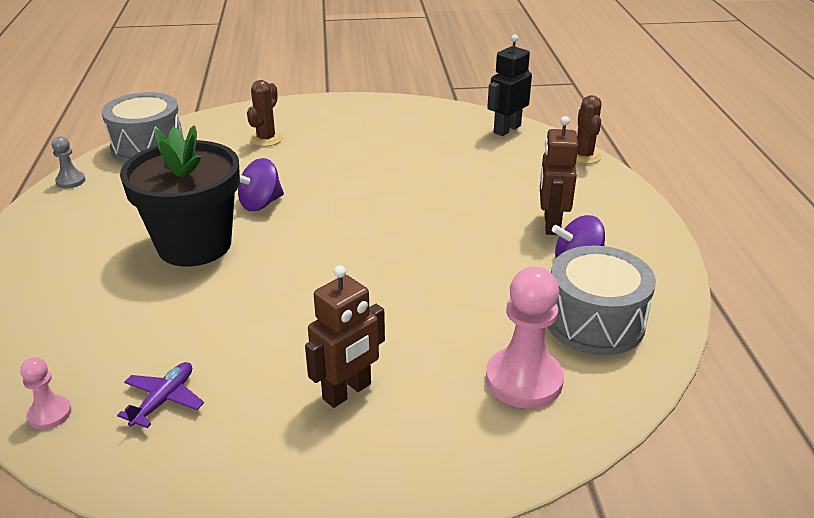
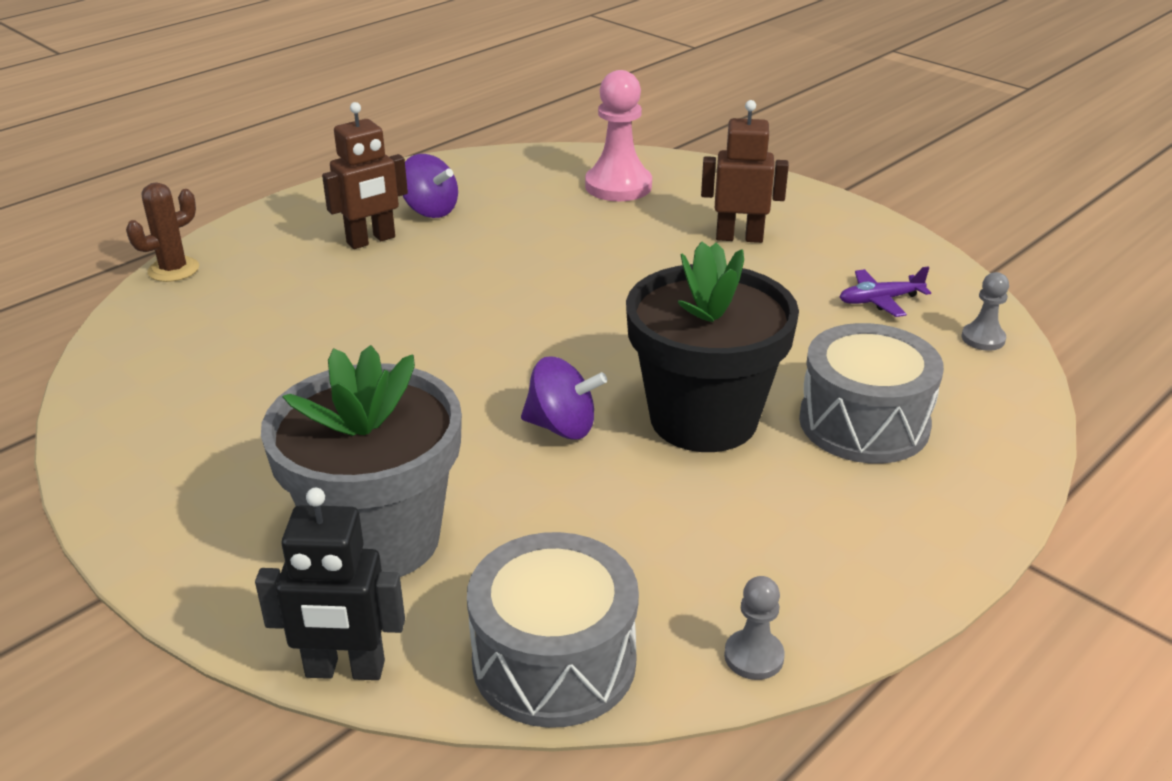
camera: 130 degrees left, 0 degrees up
(50, 414) = (983, 338): pink pawn -> grey pawn
(266, 139) = (378, 539): brown cactus -> grey flower pot
(506, 129) = (131, 343): black robot -> black robot (345, 670)
(594, 322) = (508, 183): grey drum -> grey drum (864, 423)

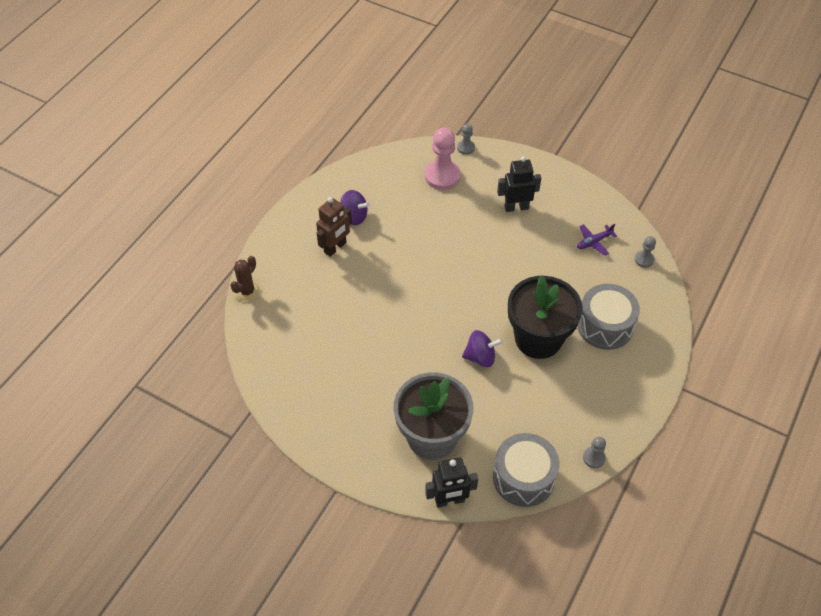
camera: 15 degrees left, 20 degrees up
(678, 162) = (466, 148): none -> grey pawn
(739, 237) = (516, 207): brown robot -> black robot

